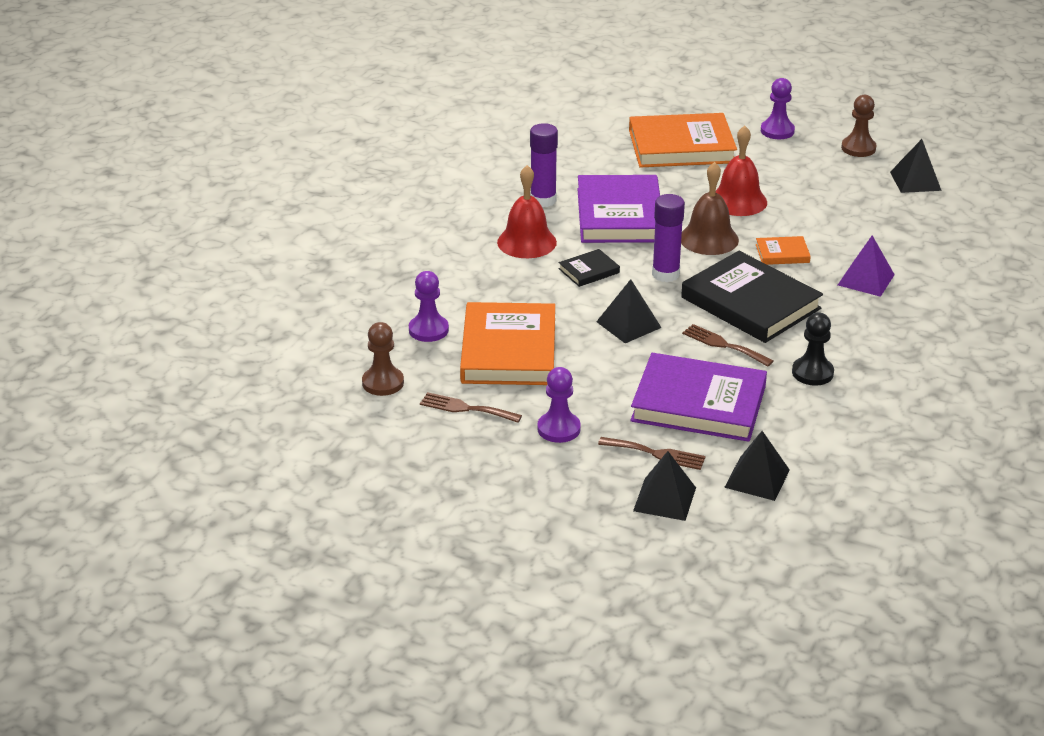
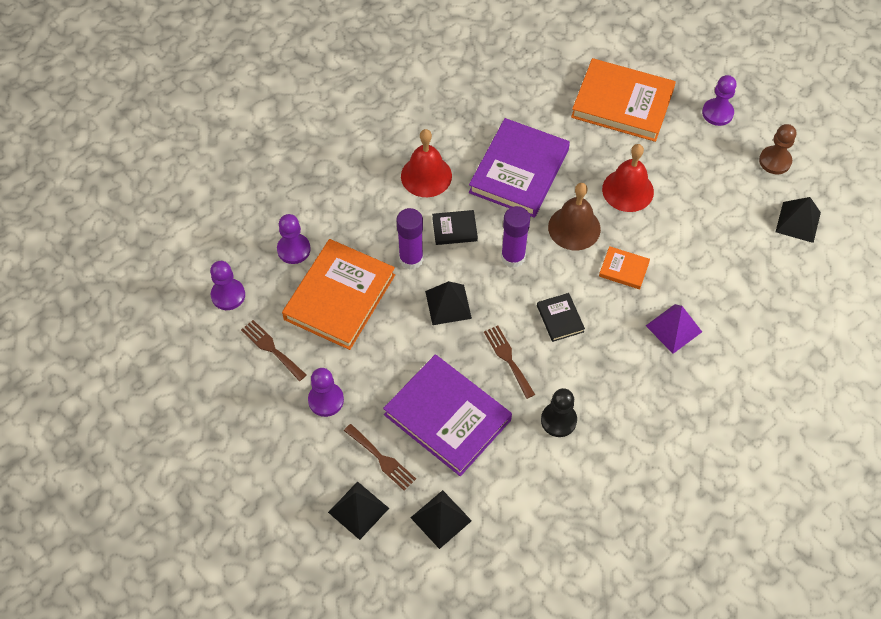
camera: 25 degrees right, 25 degrees up
(383, 383) = (228, 295): brown pawn -> purple pawn
(543, 200) = (468, 130): purple glue stick -> purple glue stick (411, 259)
(750, 303) = (560, 318): black book -> black book, size x0.45

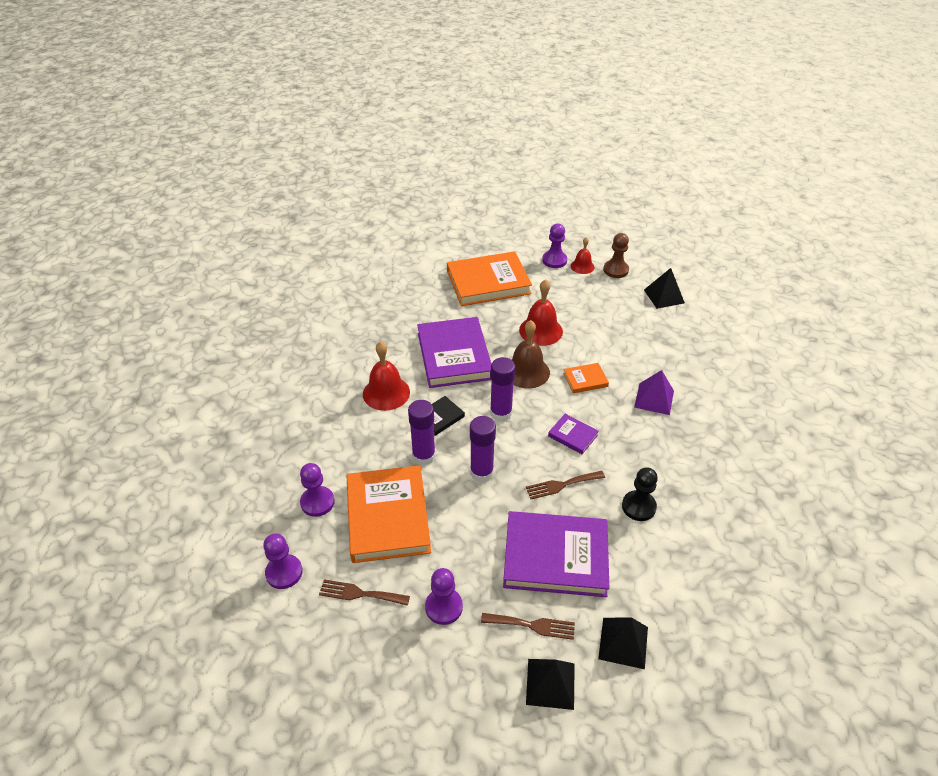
camera: 35 degrees left, 15 degrees down
(448, 304) = (481, 472): black pyramid -> purple glue stick
(508, 359) = (561, 485): brown fork -> brown fork turned 45 degrees counterclockwise
(560, 318) = (573, 435): black book -> purple book
(741, 137) = (582, 266): none -> red bell

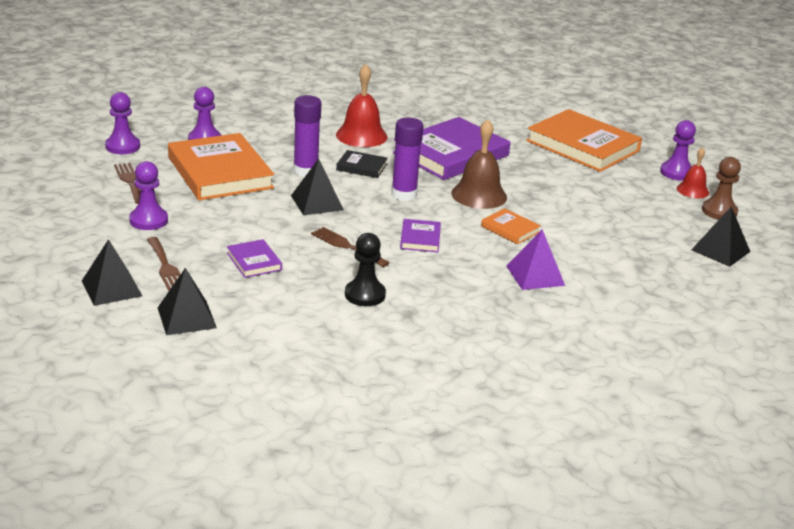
camera: 55 degrees right, 15 degrees down
(387, 517) = (220, 172): orange book -> orange book turned 75 degrees counterclockwise
(481, 472) = (317, 202): purple glue stick -> black pyramid
(541, 330) = (550, 189): red bell -> none
(555, 557) = (254, 261): purple book -> purple book, size x0.45

